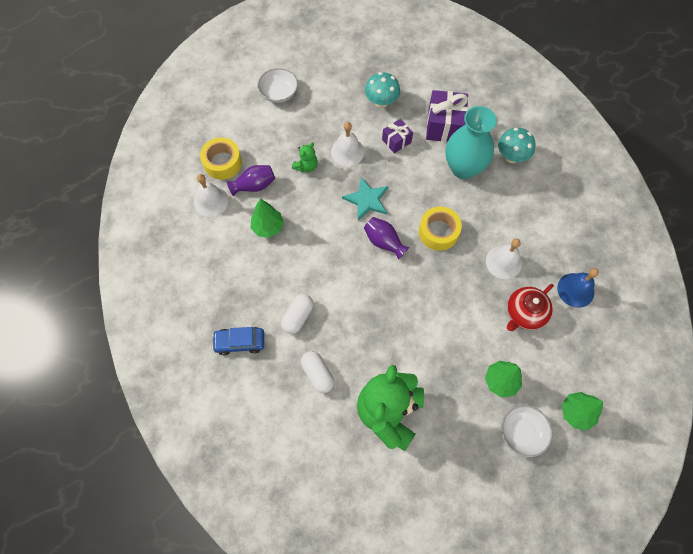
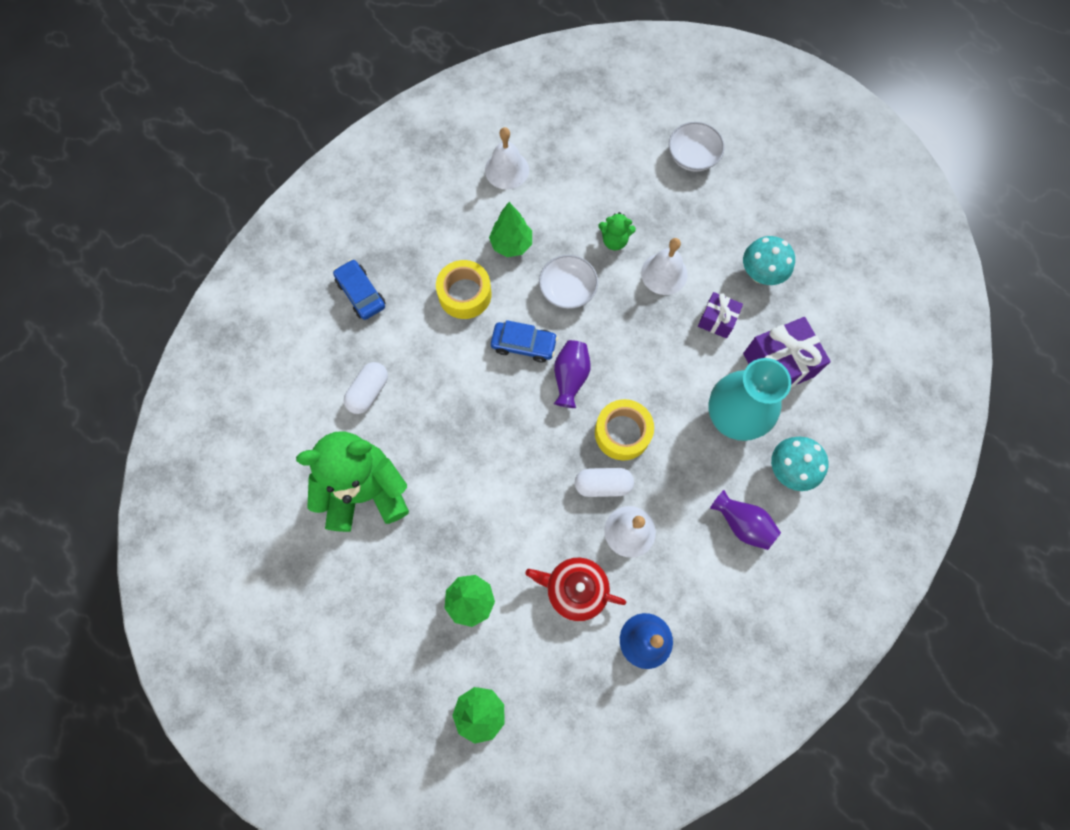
camera: 60 degrees right, 5 degrees up
(222, 163) = (561, 153): yellow tape -> yellow tape (465, 294)
(254, 185) = (553, 201): purple vase -> purple vase (742, 523)
(298, 316) = (423, 335): white capsule -> white capsule (603, 485)
(344, 257) = (524, 345): none -> blue car
(367, 200) = (613, 329): turquoise star -> none
(522, 432) = (420, 656): white bowl -> white bowl (567, 290)

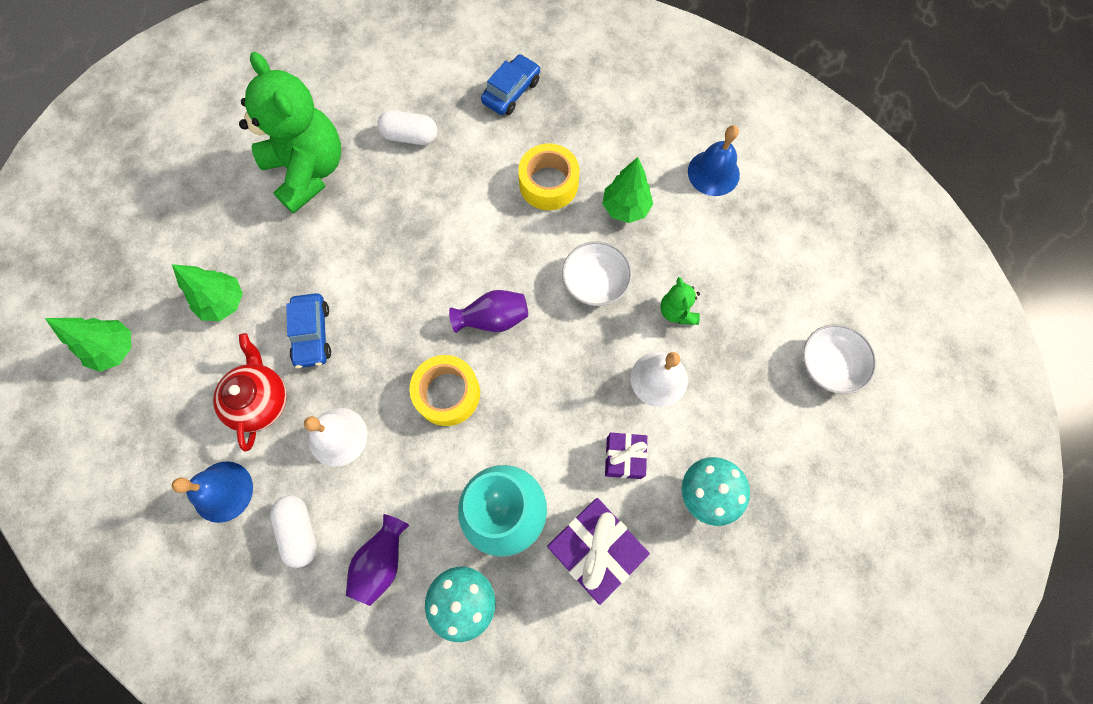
camera: 70 degrees right, 0 degrees up
(507, 170) = (713, 173): white bell -> blue bell
(524, 345) = (513, 259): blue car -> blue car (312, 334)
(603, 485) = (381, 392): white capsule -> white capsule (300, 531)

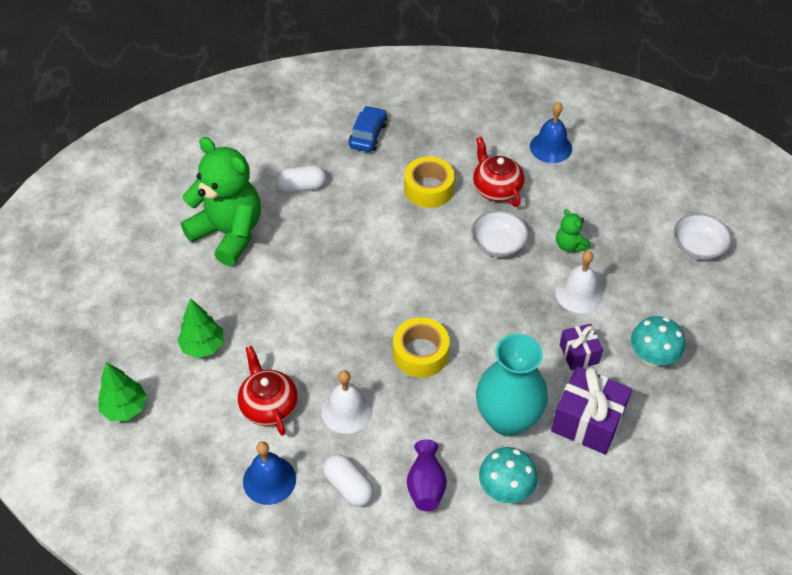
camera: 20 degrees left, 20 degrees down
(312, 334) = (289, 346): blue car -> none
(493, 318) = (431, 292): purple vase -> none
(625, 208) = (496, 188): green tree -> red teapot

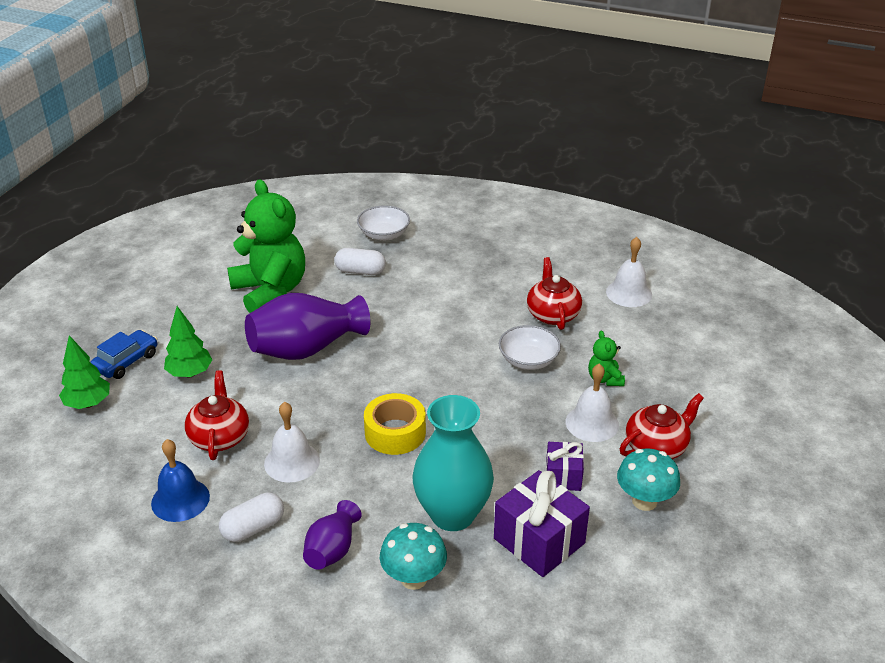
camera: 20 degrees right, 15 degrees down
(296, 288) = (306, 349): none -> purple vase
(348, 486) = (253, 528): white capsule -> white capsule turned 75 degrees clockwise
(368, 135) = (448, 245): blue car -> blue car (126, 361)
(428, 189) = (483, 299): yellow tape -> none
(550, 147) = (629, 293): blue bell -> white bell
(640, 302) = (656, 447): none -> red teapot
(698, 246) = (749, 413): white bowl -> white bowl (384, 234)

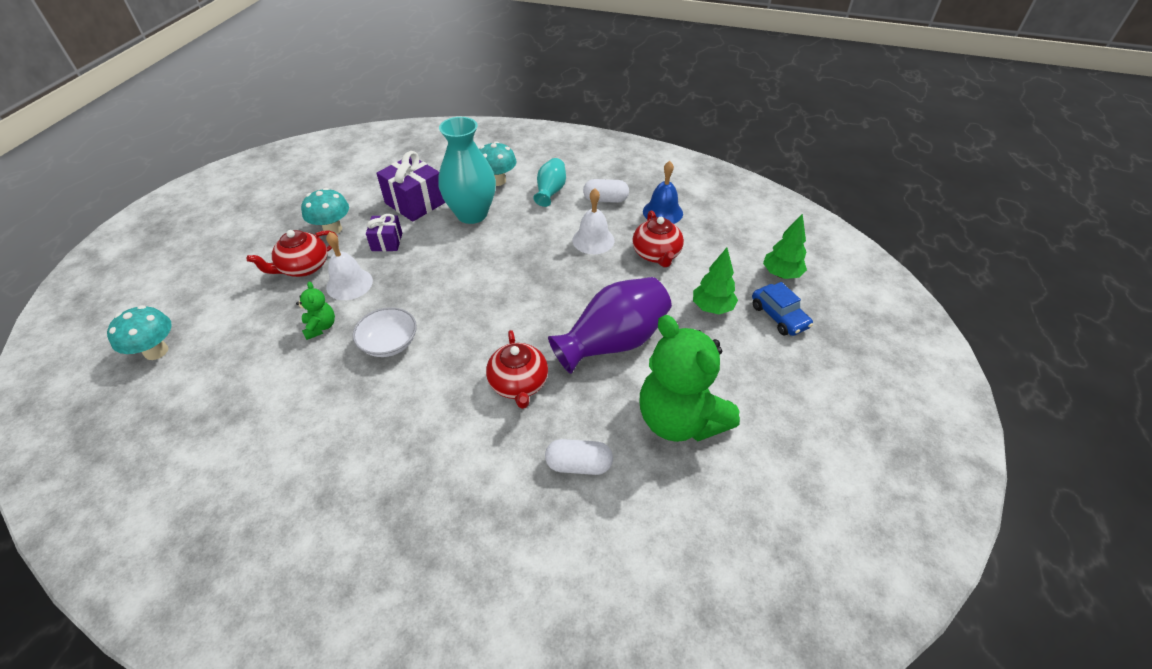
camera: 175 degrees right, 10 degrees up
(126, 361) = (779, 316): blue car -> blue car turned 60 degrees counterclockwise
(253, 528) = (605, 200): white capsule -> white capsule turned 45 degrees clockwise
(332, 549) = (550, 191): purple vase -> turquoise vase
(384, 234) = (558, 552): white bowl -> none
(395, 433) = (516, 266): yellow tape -> none
(552, 314) = (347, 407): red teapot -> red teapot (518, 384)
(629, 293) = (240, 450): white bell -> none
(760, 366) = (156, 351): none -> turquoise mushroom

